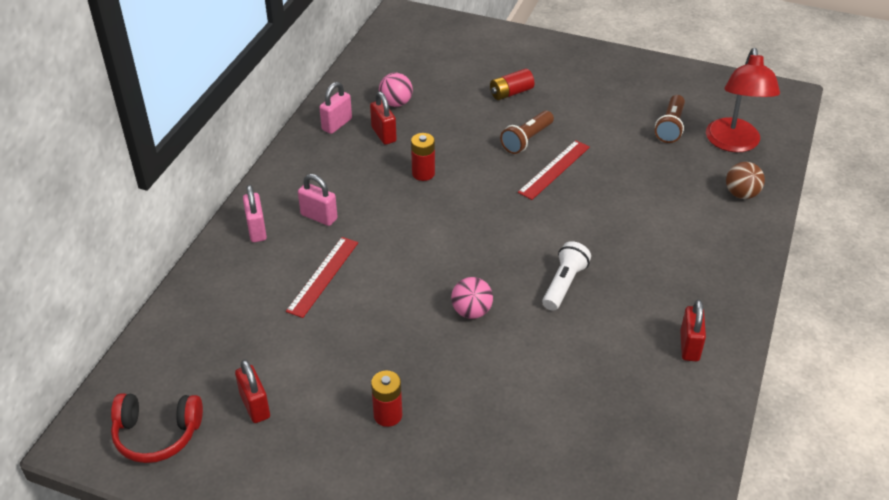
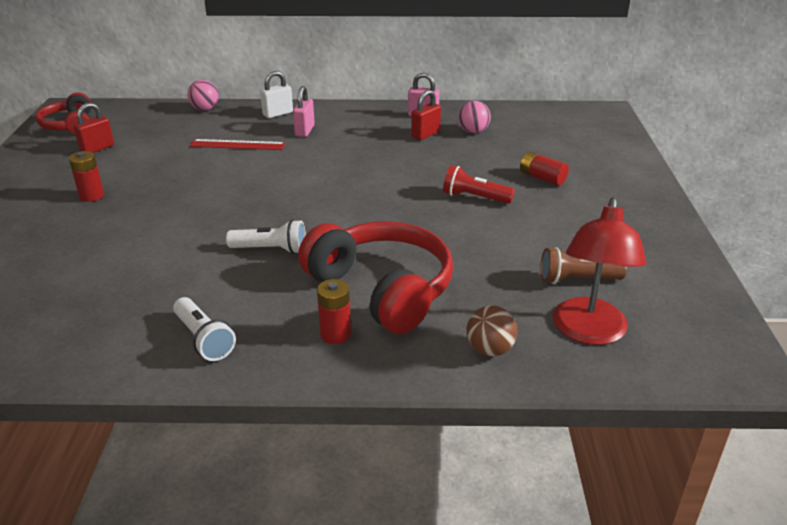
camera: 70 degrees right, 10 degrees down
(256, 230) = (278, 114): pink padlock -> white padlock
(423, 173) = (386, 159): red battery -> red battery (335, 334)
(471, 311) = (218, 210): pink ball -> pink ball (205, 109)
(526, 140) = (474, 197): brown flashlight -> red flashlight
(554, 169) = (440, 219): red ruler -> none
(650, 229) = (382, 289): none -> red headphones
(689, 346) = (204, 339): red padlock -> white flashlight
(733, 143) = (588, 332): red lamp -> red lamp turned 60 degrees counterclockwise

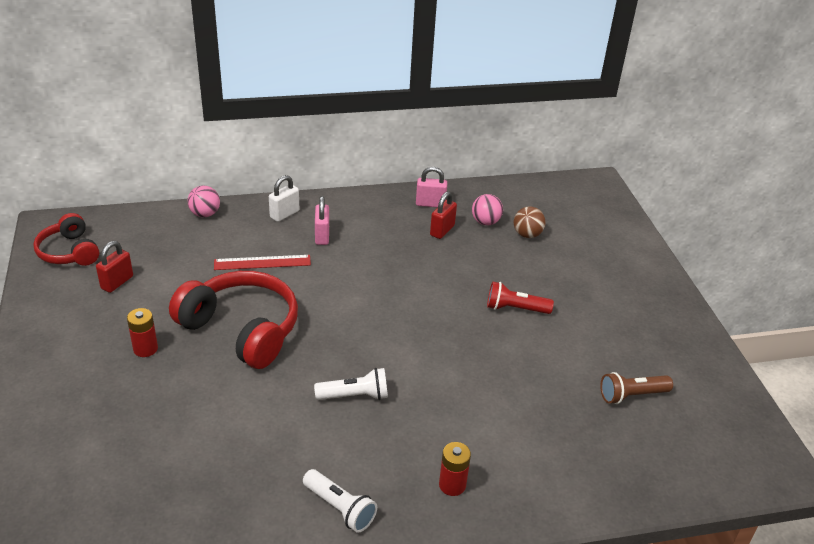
camera: 15 degrees left, 5 degrees up
(382, 289) = (473, 429): red headphones -> red headphones (242, 329)
(490, 349) = (585, 481): brown ball -> brown ball (527, 234)
(542, 178) = (567, 277): red battery -> none
(588, 332) = (657, 451): red lamp -> none

